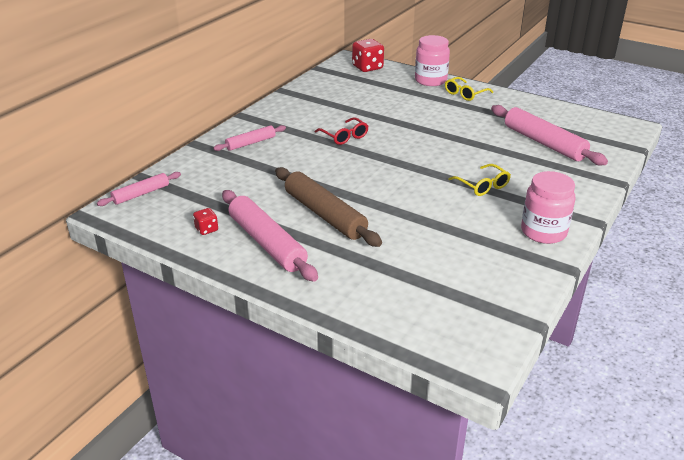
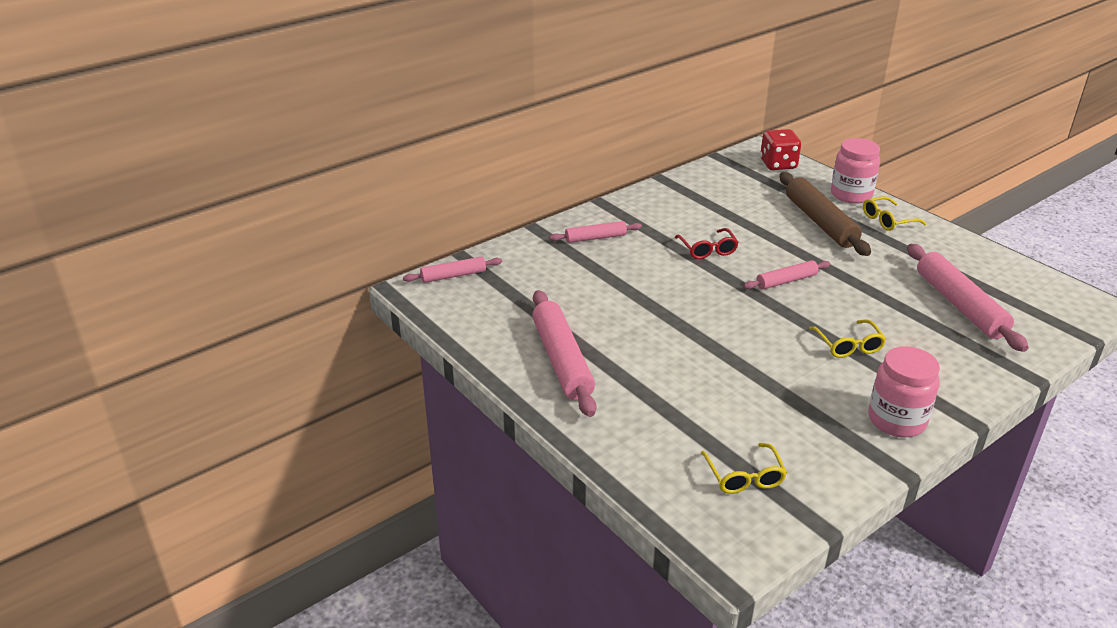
camera: 20 degrees right, 0 degrees up
(206, 229) = (504, 331): red dice -> none
(325, 214) = (641, 341): brown rolling pin -> brown rolling pin (820, 222)
(414, 148) = (786, 281): none -> pink rolling pin
(455, 300) = (744, 476): none -> yellow glasses

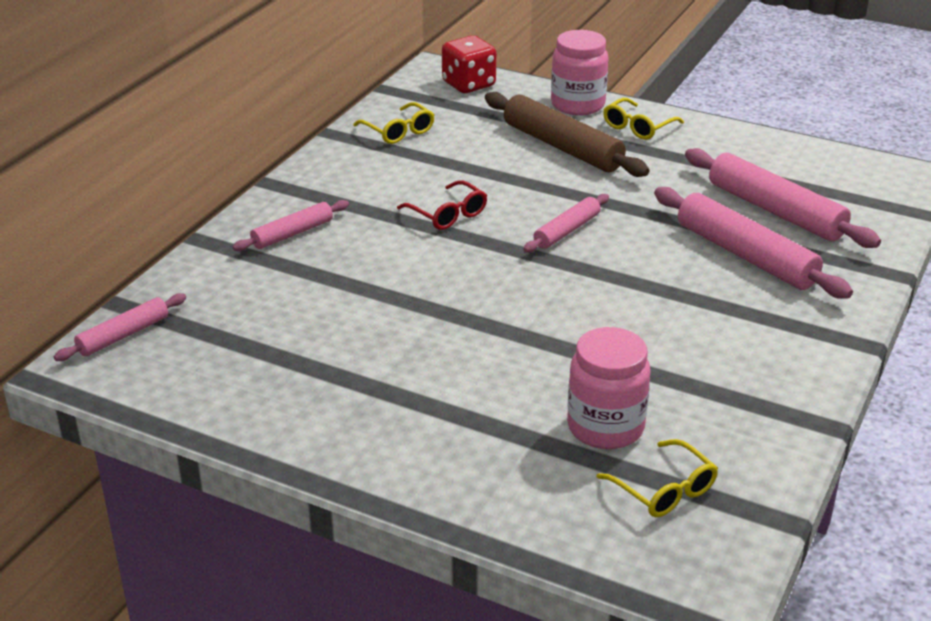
camera: 25 degrees left, 0 degrees up
(562, 360) = (349, 410): pink rolling pin -> pink rolling pin (746, 255)
(848, 345) = (684, 292): yellow glasses -> yellow glasses (398, 131)
(896, 420) = (789, 367): pink jar -> pink jar (605, 427)

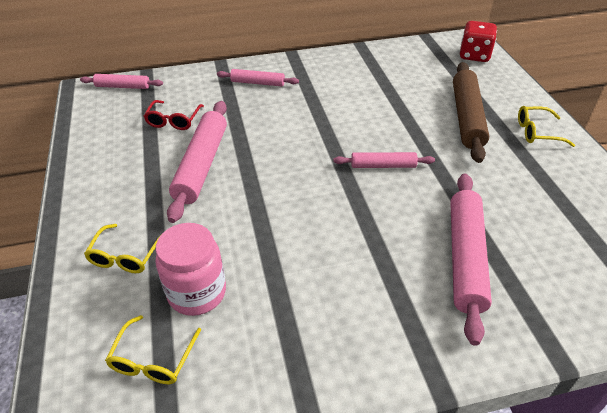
camera: 50 degrees right, 10 degrees up
(398, 131) = (393, 61): yellow glasses -> yellow glasses (125, 256)
(447, 214) = (339, 117): red glasses -> red glasses (173, 120)
(578, 105) = (520, 98): pink jar -> none
(775, 211) = (541, 244): pink rolling pin -> pink rolling pin (201, 165)

